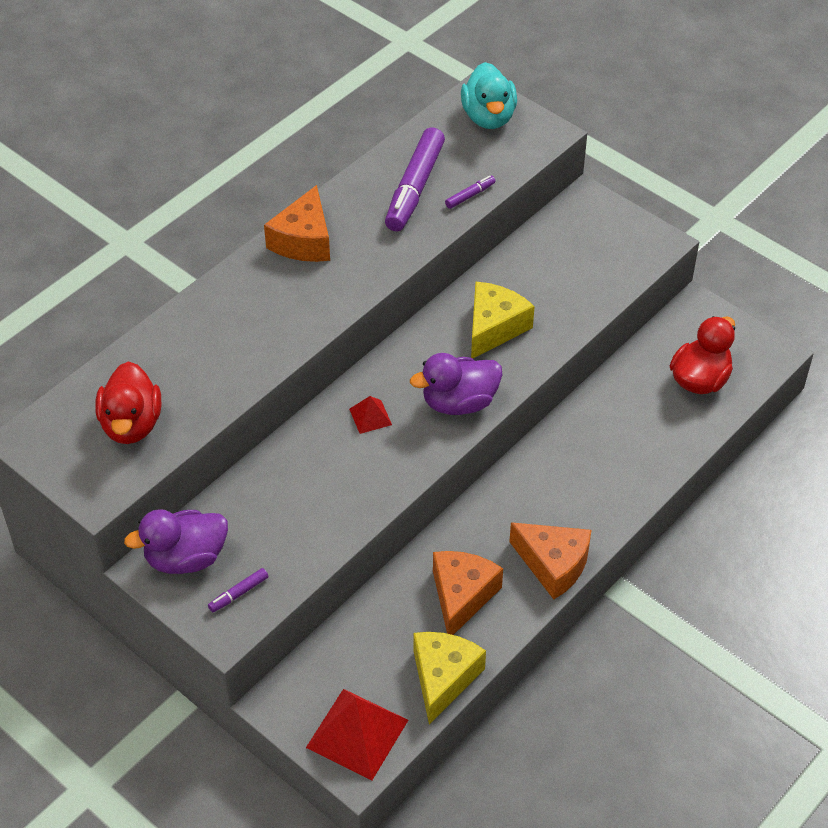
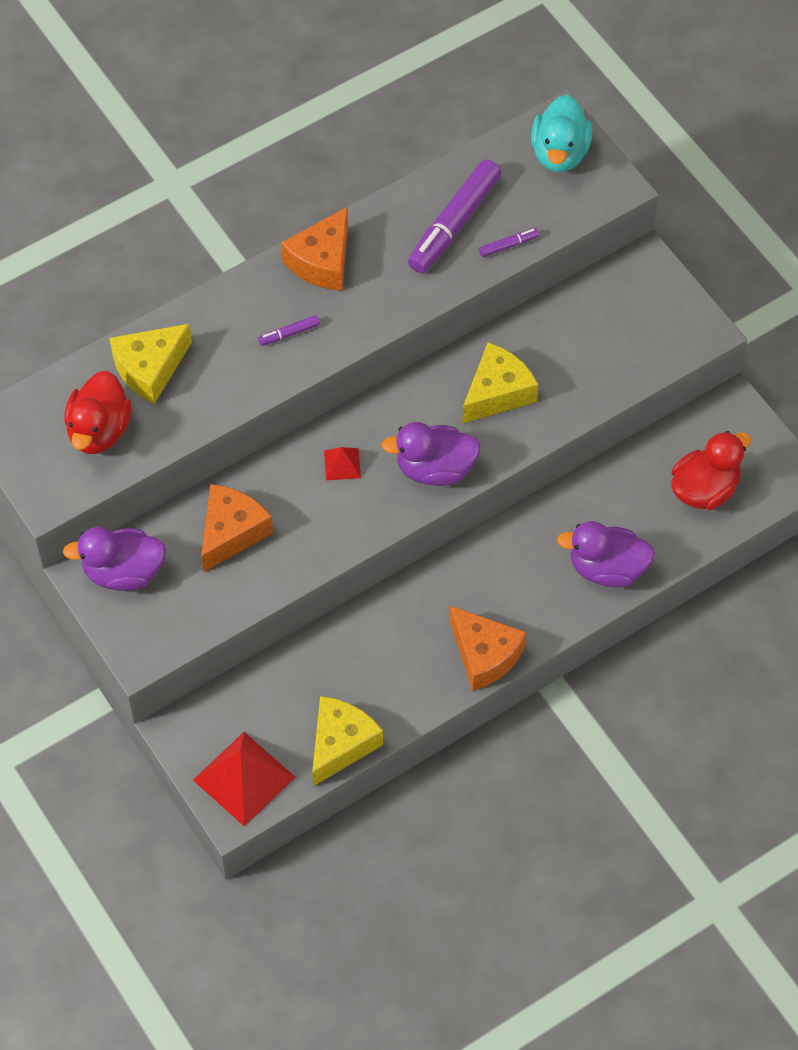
camera: 15 degrees right, 10 degrees up
(166, 361) = (149, 369): none -> yellow cheese
(239, 593) = (163, 620): purple marker -> purple marker (289, 334)
(462, 596) = (385, 666): orange cheese -> orange cheese (232, 532)
(638, 464) = (607, 568): none -> purple duck

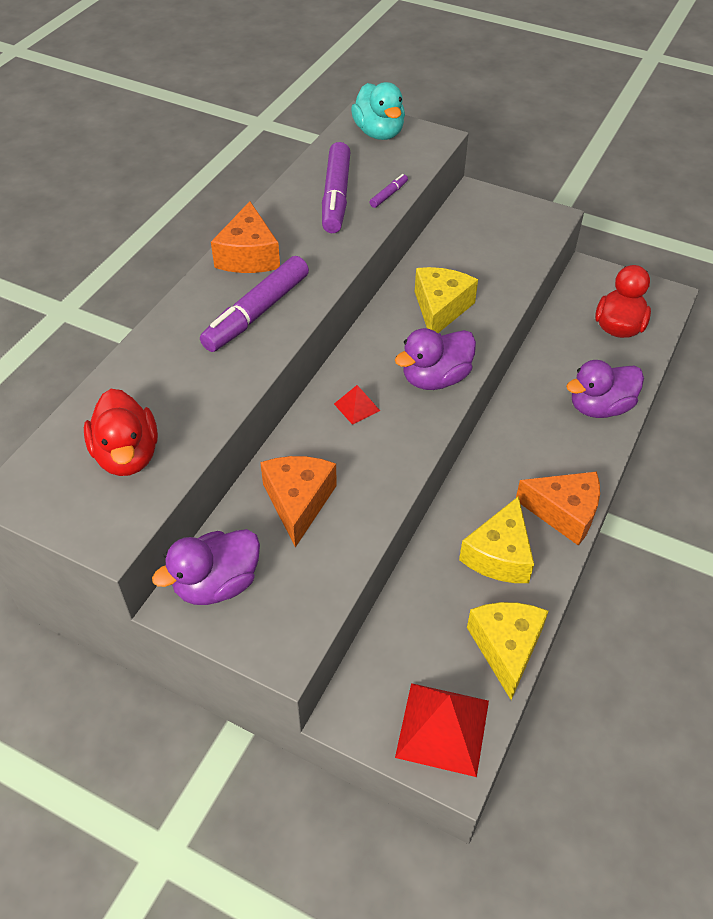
camera: 30 degrees left, 10 degrees down
(149, 369) = (146, 386): yellow cheese -> yellow cheese (499, 555)
(289, 334) = (257, 312): purple marker -> purple marker, size x2.30

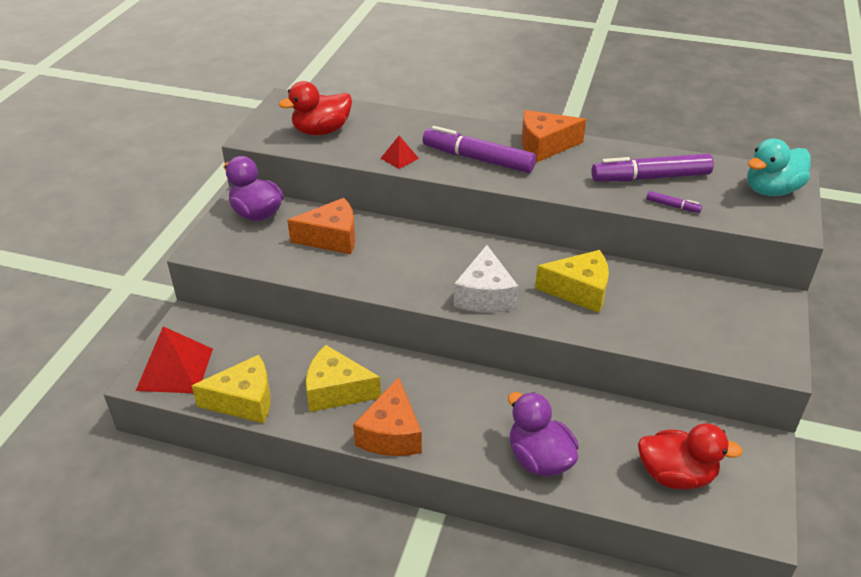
camera: 80 degrees right, 10 degrees down
(357, 407) = (436, 254): red pyramid -> red pyramid (399, 158)
(435, 378) = (484, 295): purple duck -> white cheese

